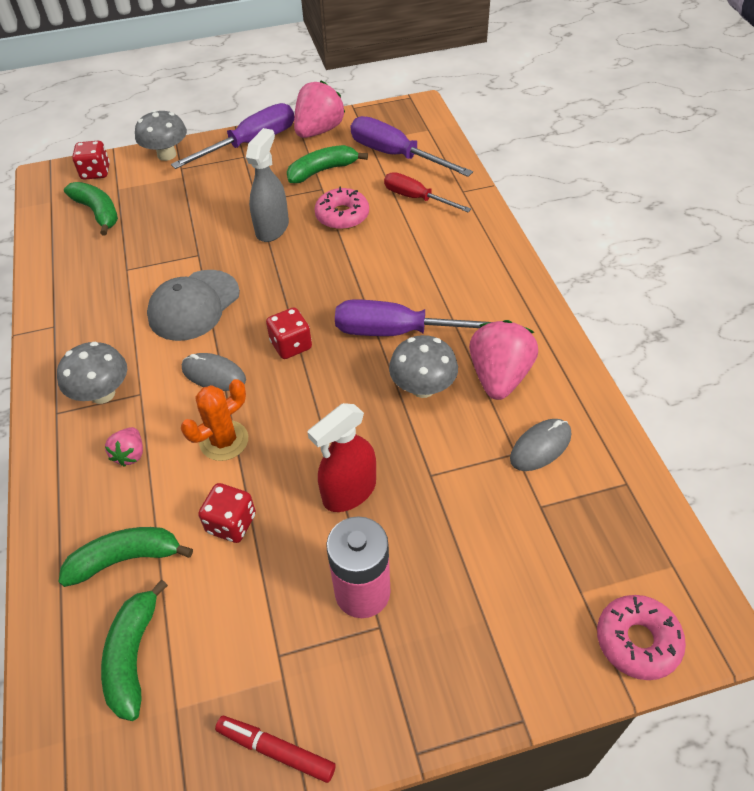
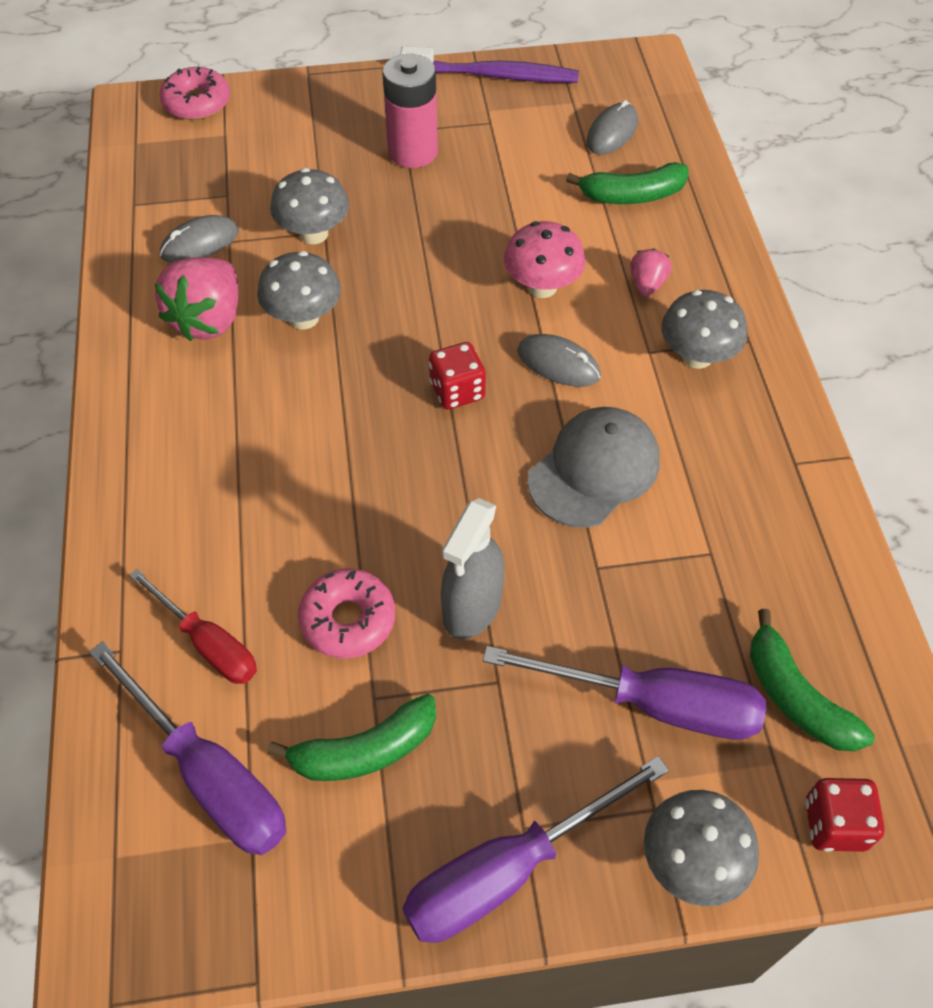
camera: 175 degrees left, 5 degrees up
(133, 656) = (612, 132): green banana -> grey mouse
(224, 441) = (542, 287): orange cactus -> pink mushroom
(231, 523) = (531, 212): red dice -> none
(276, 750) = (494, 75): red marker -> purple toothbrush
(319, 131) = (353, 894): pink strawberry -> none
(349, 492) = (411, 225): red spray bottle -> none
(400, 332) = (310, 392): purple screwdriver -> purple screwdriver (653, 704)
(439, 470) = (314, 234): none -> grey mushroom

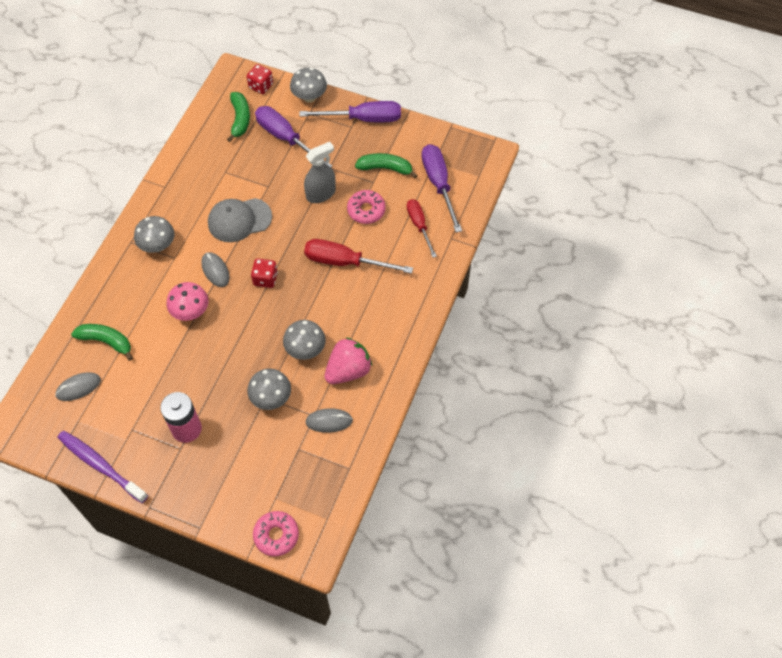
camera: 150 degrees left, 5 degrees up
(325, 490) = (345, 262): none -> red screwdriver
(647, 285) = (145, 289): pink strawberry -> none

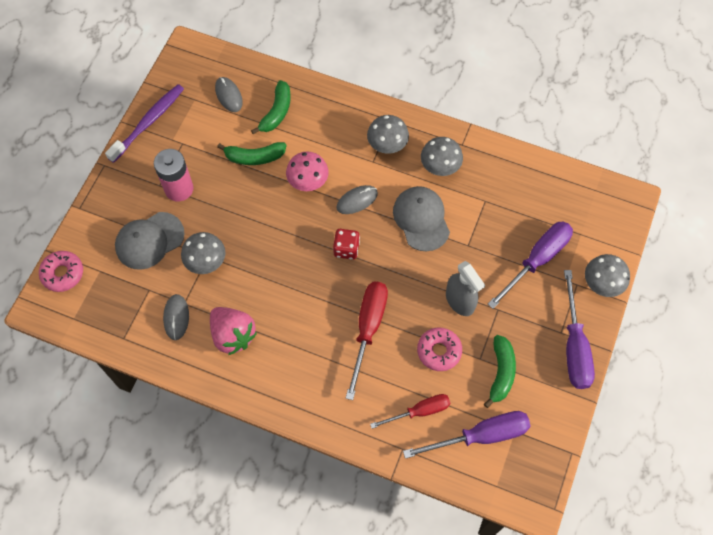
camera: 90 degrees right, 5 degrees up
(240, 119) = (560, 211): green banana -> green banana (254, 157)
(244, 453) = (149, 240): none -> grey cap
(261, 86) = (612, 230): red dice -> none
(305, 349) = (260, 292): grey mushroom -> grey mushroom (440, 167)

